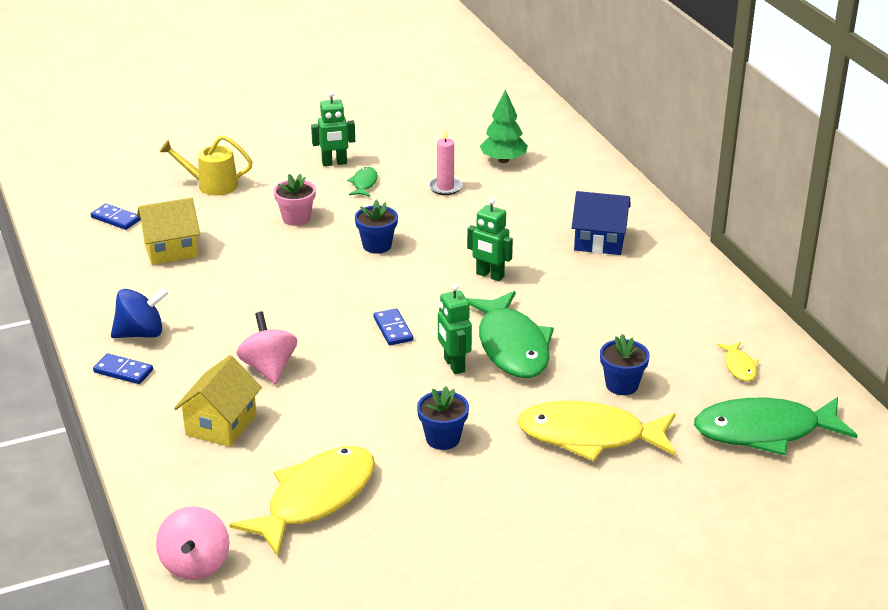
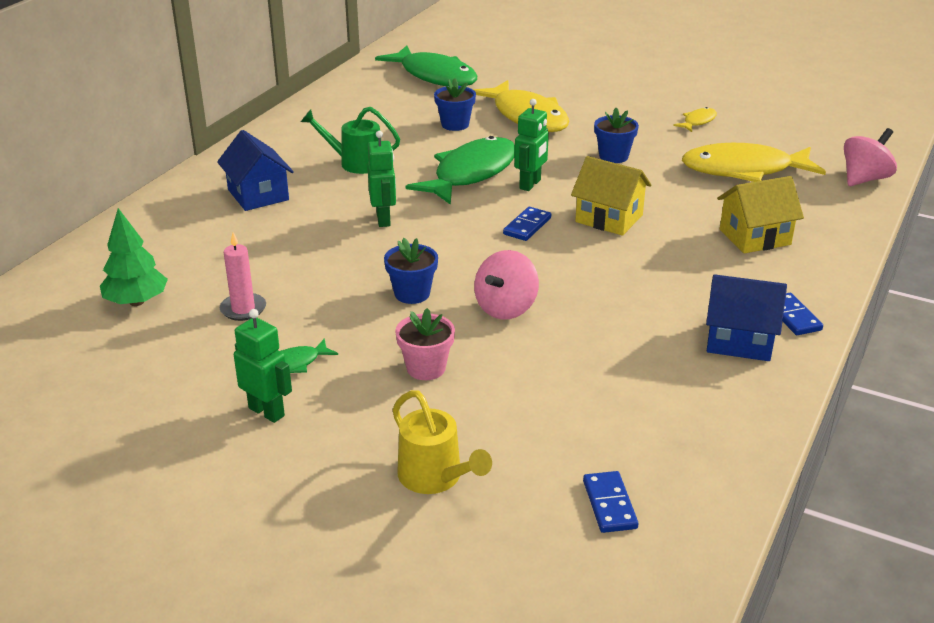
camera: 130 degrees left, 0 degrees up
(141, 333) = (739, 340): blue spinning top -> blue house
(171, 250) = (601, 414): yellow house -> yellow house (609, 218)
(269, 368) = (665, 252): pink spinning top -> pink spinning top (506, 308)
(604, 301) = (355, 163): none -> green watering can
(739, 367) = (373, 99): yellow fish -> yellow fish (698, 121)

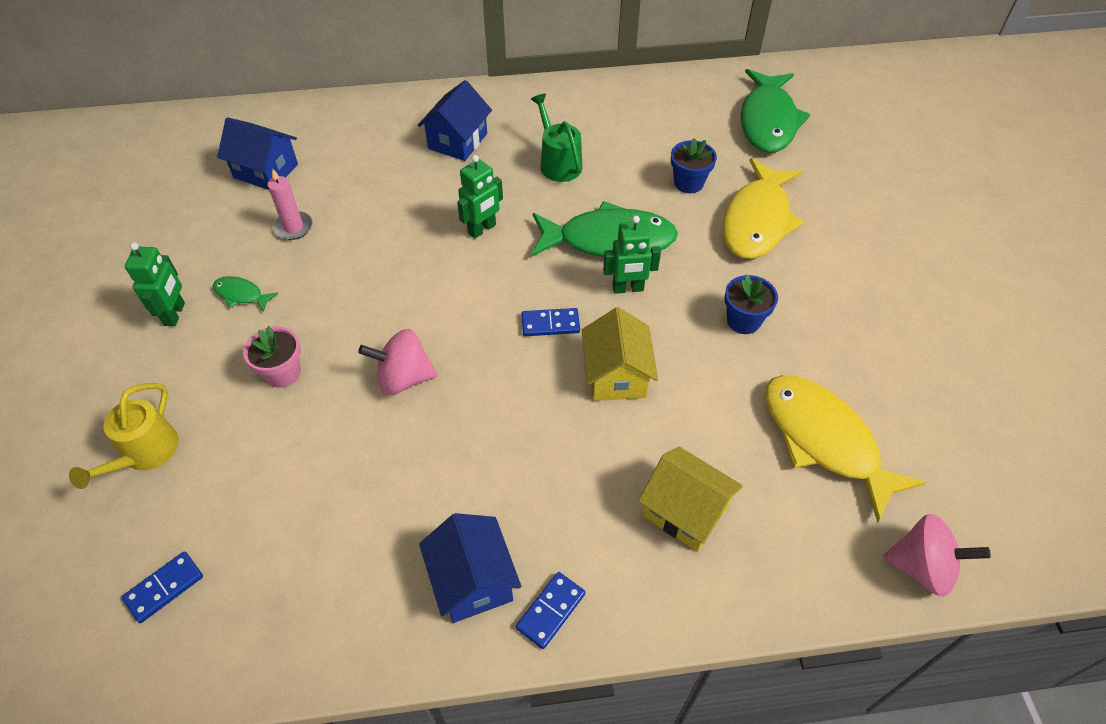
camera: 55 degrees right, 20 degrees up
(136, 302) = (266, 171): green tree -> blue house
(412, 294) = (382, 307): blue flower pot -> none
(698, 121) = (895, 352): yellow fish -> none

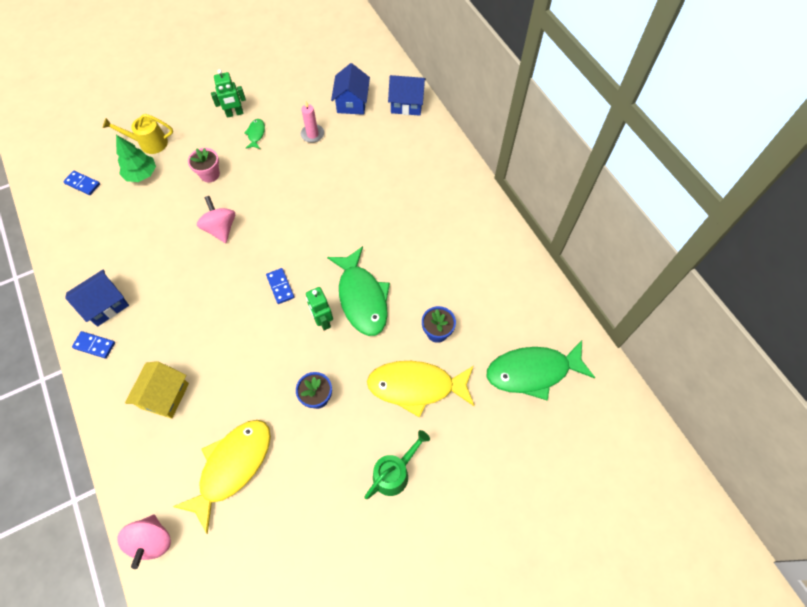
camera: 70 degrees right, 10 degrees up
(212, 478) = (141, 174): none -> green tree
(458, 141) = (419, 184): blue house -> blue house (407, 104)
(482, 229) = (345, 225): green robot -> none
(558, 162) = (423, 246): green watering can -> green watering can (395, 472)
(616, 375) = (251, 334): yellow house -> none

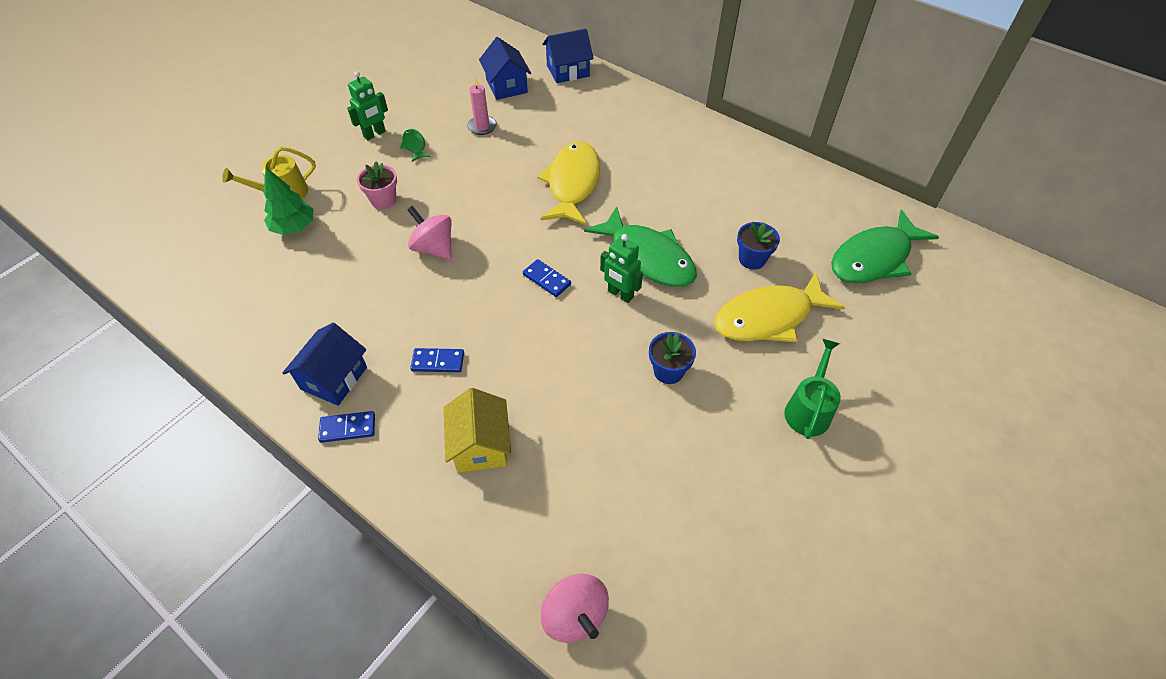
camera: 25 degrees left, 10 degrees down
(82, 184) = (218, 262): blue domino -> blue domino (438, 362)
(232, 466) = (619, 485): yellow fish -> yellow fish (572, 184)

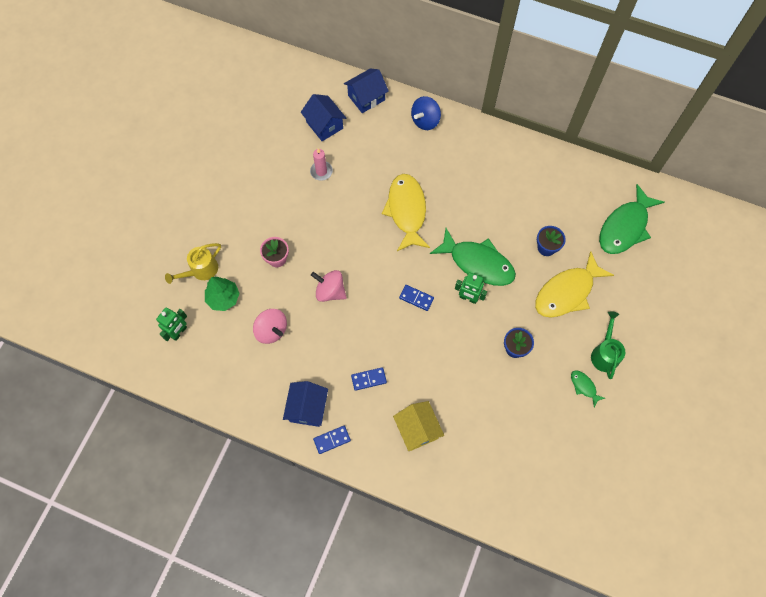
camera: 15 degrees left, 15 degrees up
(375, 134) = (243, 198): green robot -> green robot (179, 332)
(414, 145) = (278, 202): green fish -> green fish (584, 386)
(574, 615) = (506, 515): pink spinning top -> pink spinning top (271, 330)
(631, 103) = (425, 121): none -> blue spinning top

